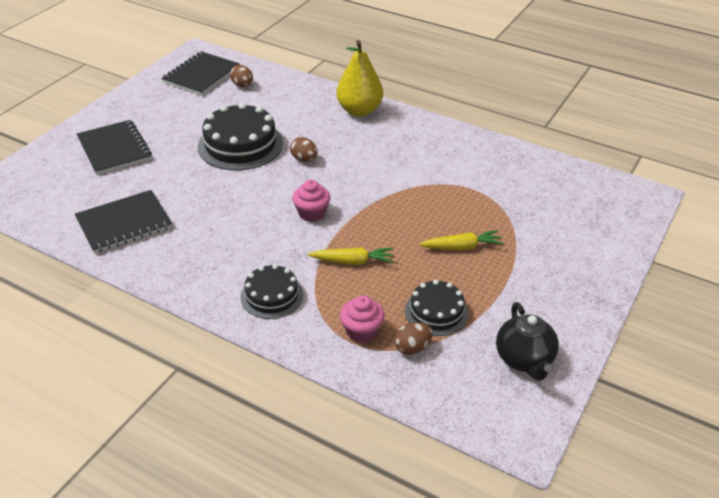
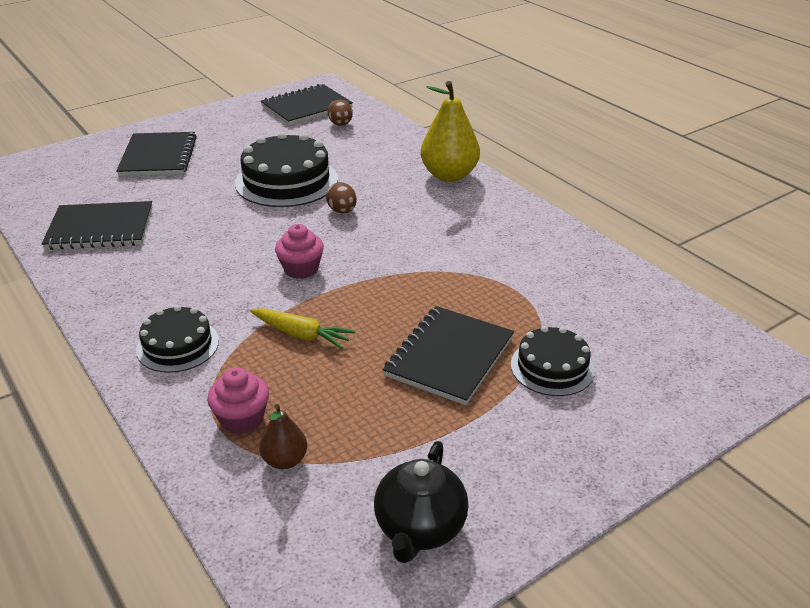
camera: 25 degrees right, 5 degrees down
(412, 348) = (285, 460): brown egg -> brown pear
(436, 312) = (352, 426): black cake -> black cake (552, 367)
(461, 247) = (449, 357): yellow carrot -> black notebook

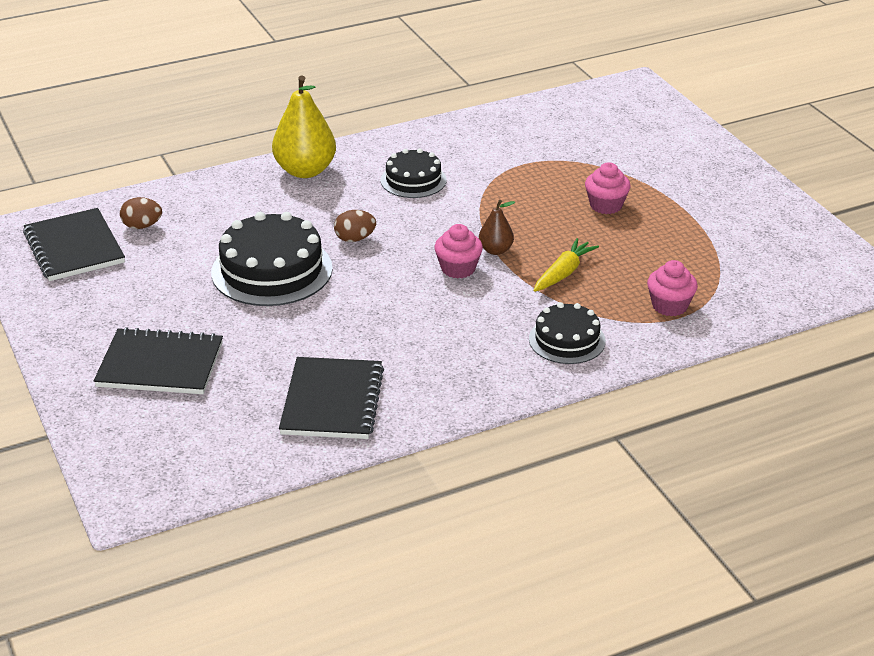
camera: 80 degrees left, 0 degrees up
(285, 460) = (717, 287): brown pear -> brown pear (495, 250)
(420, 528) = (782, 237): black teapot -> none
(449, 357) = (606, 205): black notebook -> pink cupcake
(552, 367) = (625, 164): black cake -> black cake (413, 180)

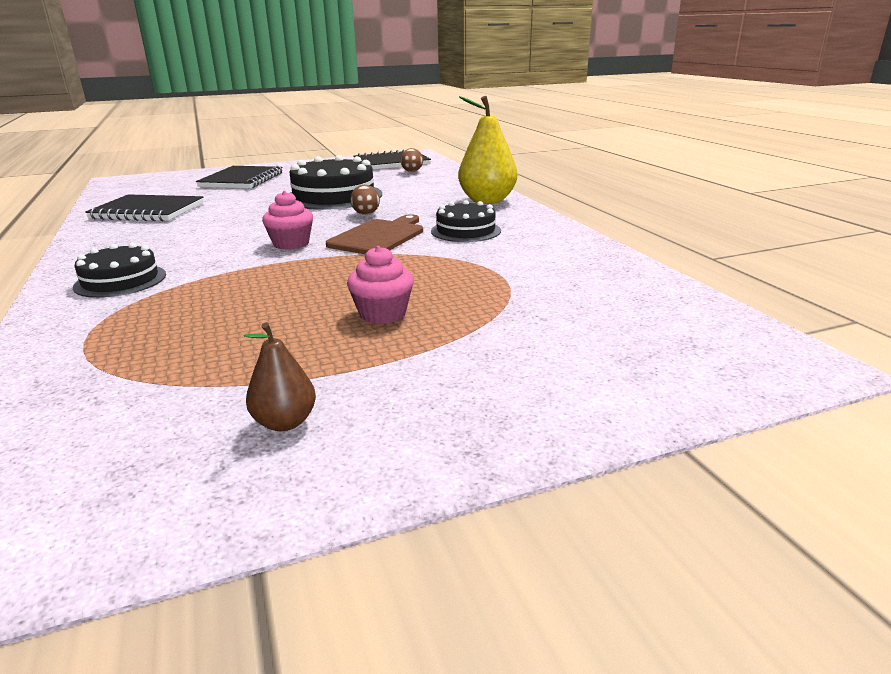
camera: 95 degrees right, 10 degrees down
(433, 223) = (379, 237): none -> brown cutting board
(495, 250) = (313, 257): brown pear -> brown pear (285, 422)
(563, 273) = (244, 284): yellow carrot -> none
(669, 306) = (114, 337): pink cupcake -> none

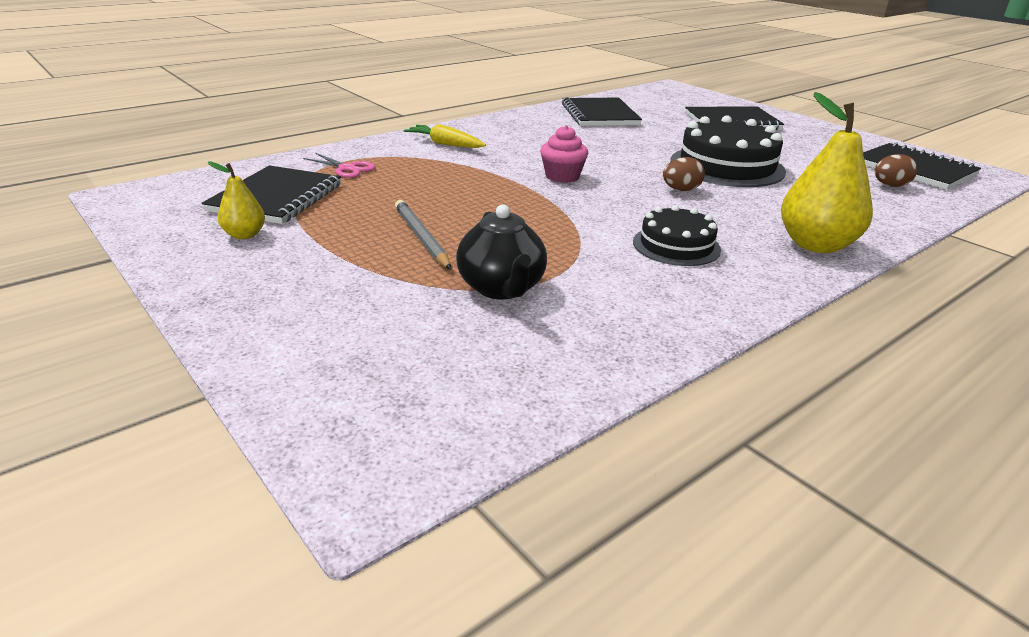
camera: 70 degrees right, 5 degrees up
(120, 280) = (445, 144): black cake -> yellow carrot
(120, 341) = (347, 168): none -> pink scissors
(168, 397) = (276, 198): none -> black notebook
(285, 422) = (244, 235): brown pear -> yellow pear
(379, 237) = (614, 207): brown cutting board -> none
(382, 314) = (421, 237): pink cupcake -> grey pencil
(510, 291) = (501, 288): none -> black teapot

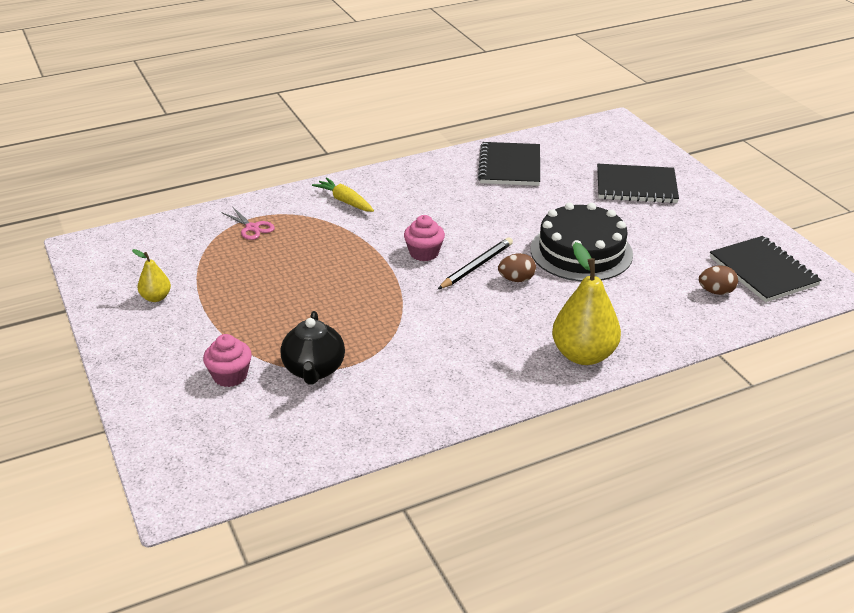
camera: 15 degrees right, 5 degrees up
(276, 198) = (188, 259): black notebook -> none
(386, 306) = (230, 376): none -> pink cupcake
(421, 237) = (279, 313): grey pencil -> none
(628, 182) = (476, 266): none -> black pencil
(676, 245) = (468, 343): black cake -> none

